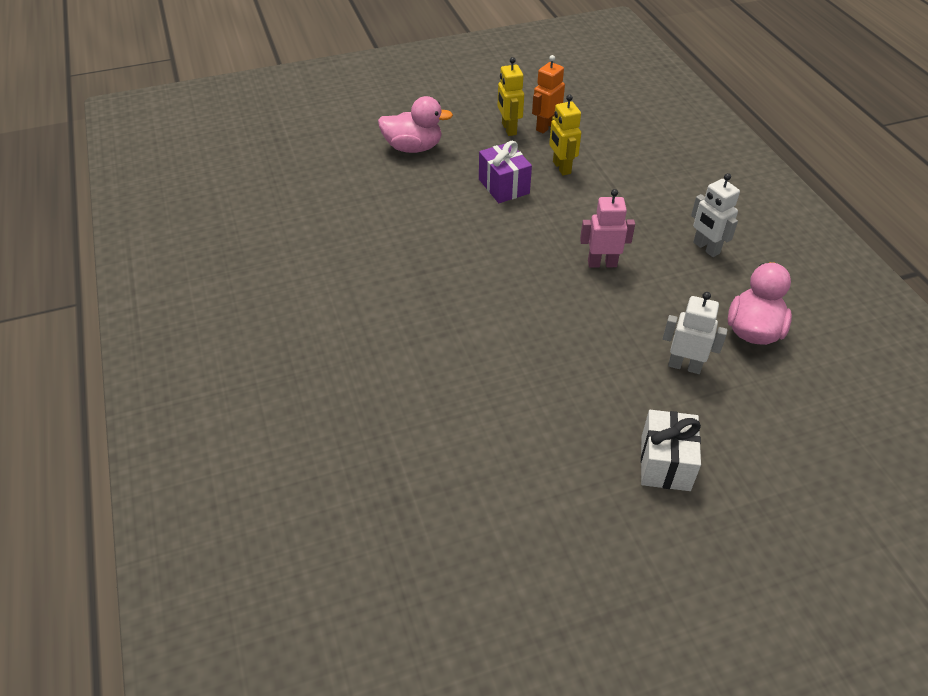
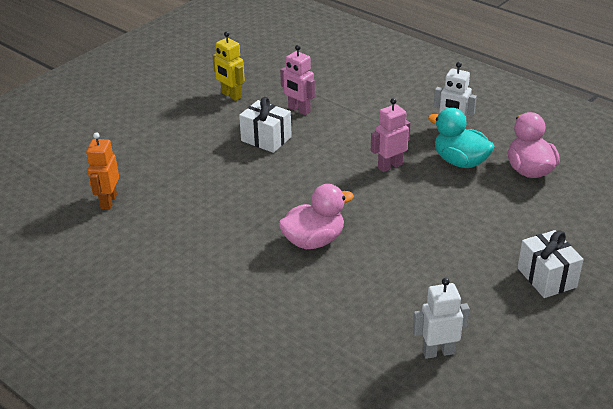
camera: 30 degrees left, 10 degrees down
(413, 147) = (163, 136): pink duck -> pink duck (314, 240)
(504, 186) = (266, 139): purple gift -> white gift
(545, 126) = (259, 84): orange robot -> orange robot (108, 201)
(561, 167) = (299, 110): yellow robot -> pink robot
(682, 289) = (460, 161): none -> turquoise duck
(684, 366) = (505, 211): white robot -> white robot (438, 352)

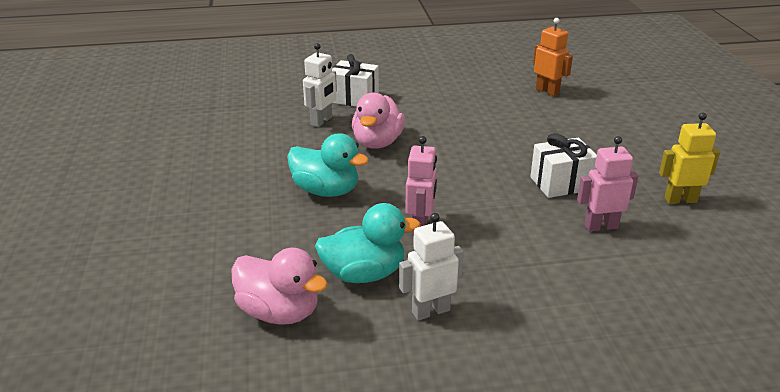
camera: 130 degrees right, 5 degrees down
(409, 224) = (326, 191): none -> turquoise duck
(438, 352) = (199, 134): white robot -> white robot (322, 121)
(546, 277) = (159, 215): white gift -> white gift (354, 98)

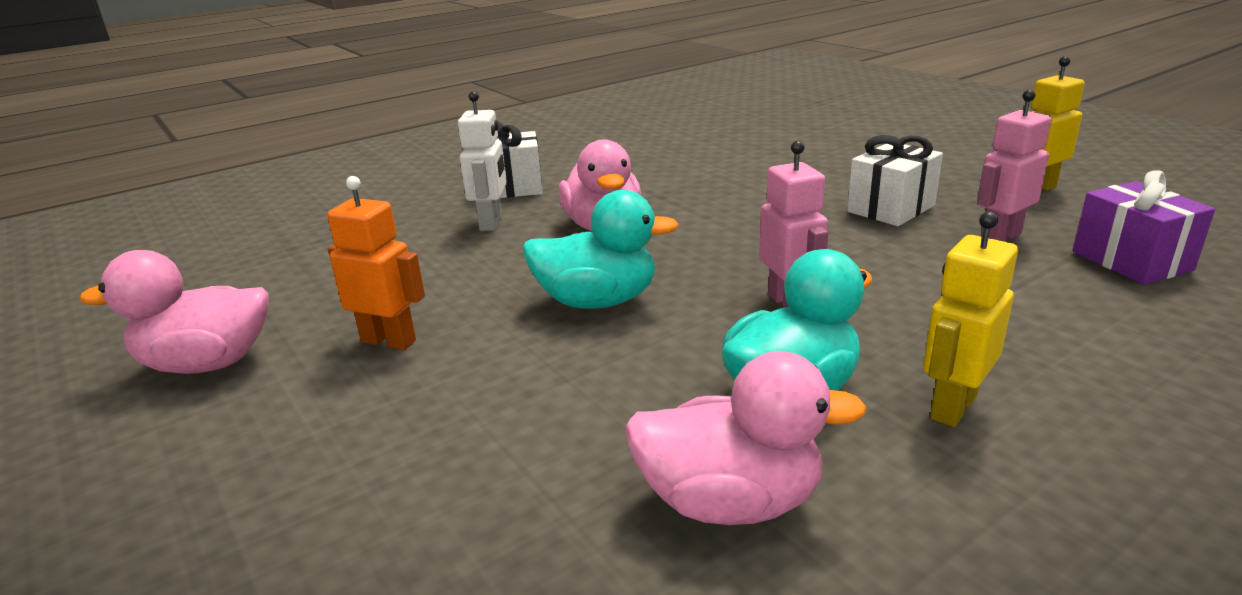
camera: 25 degrees left, 5 degrees down
(130, 166) = (207, 363): none -> pink duck
(430, 311) = (952, 407): white robot -> yellow robot
(547, 91) = (746, 130): orange robot -> orange robot (389, 341)
(660, 270) = (1131, 261): none -> purple gift

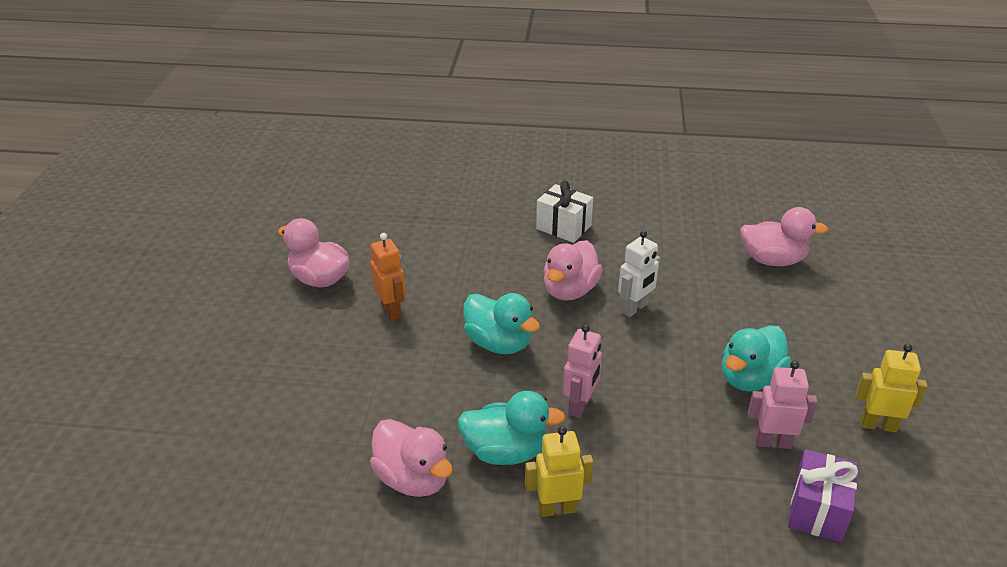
camera: 40 degrees right, 10 degrees up
(492, 223) = (520, 253): white robot -> white robot (635, 308)
(751, 137) = (772, 260): none -> pink duck
(891, 208) = (749, 379): white gift -> turquoise duck

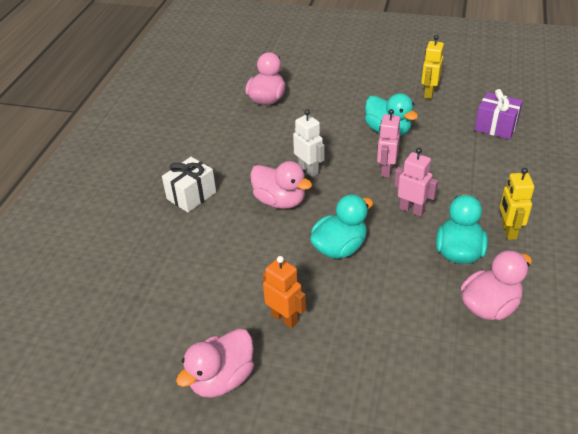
camera: 80 degrees left, 5 degrees up
(391, 310) = (284, 318): orange robot -> orange robot turned 60 degrees clockwise
(772, 442) = (444, 132): pink robot -> pink robot (386, 170)

